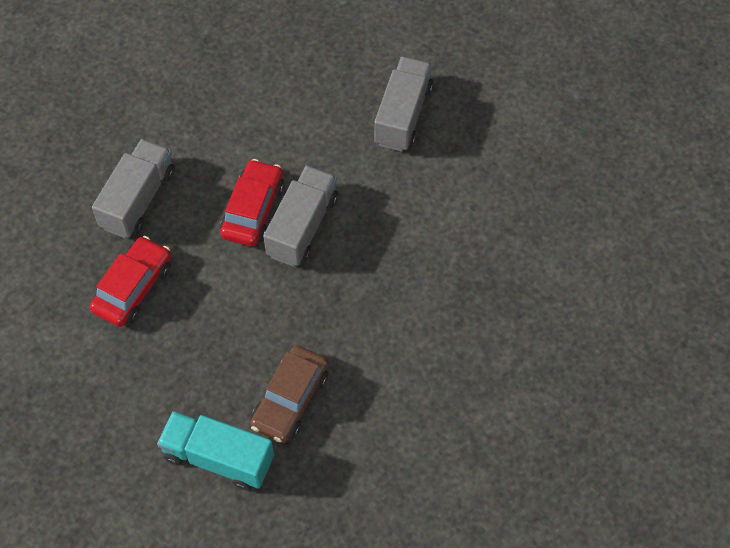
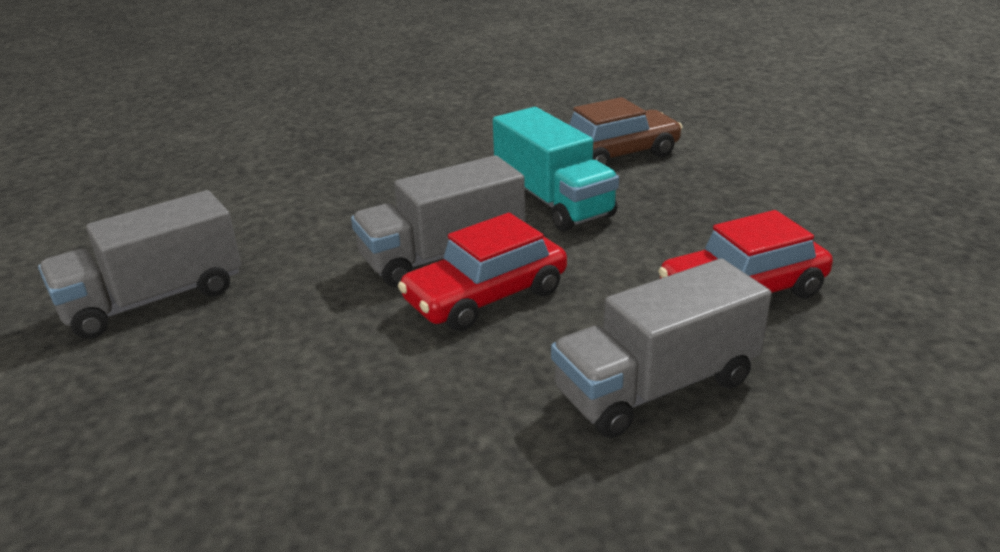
camera: 140 degrees left, 30 degrees down
(218, 458) = (730, 149): turquoise truck -> turquoise truck (553, 201)

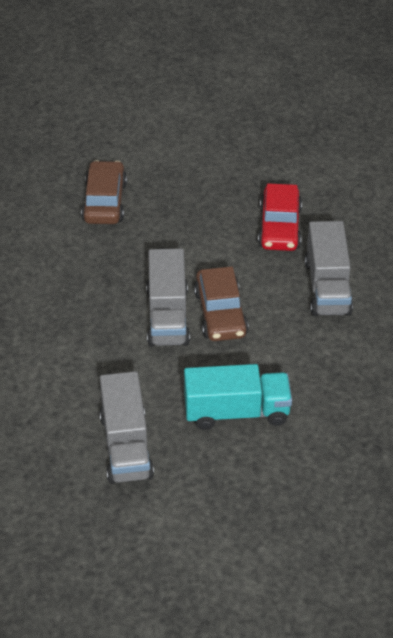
camera: 65 degrees left, 15 degrees up
(486, 296) = (220, 313): red car -> brown car
(553, 201) = (141, 251): turquoise truck -> turquoise truck (236, 412)

